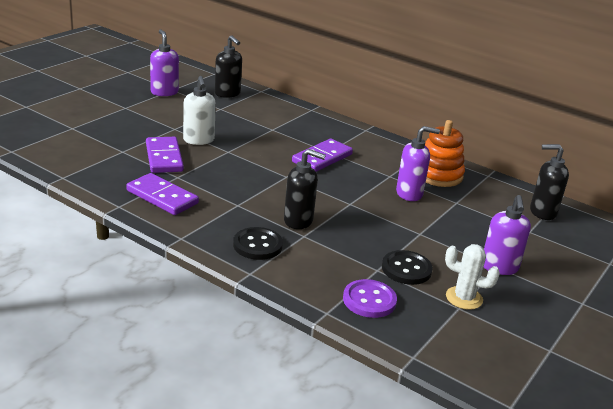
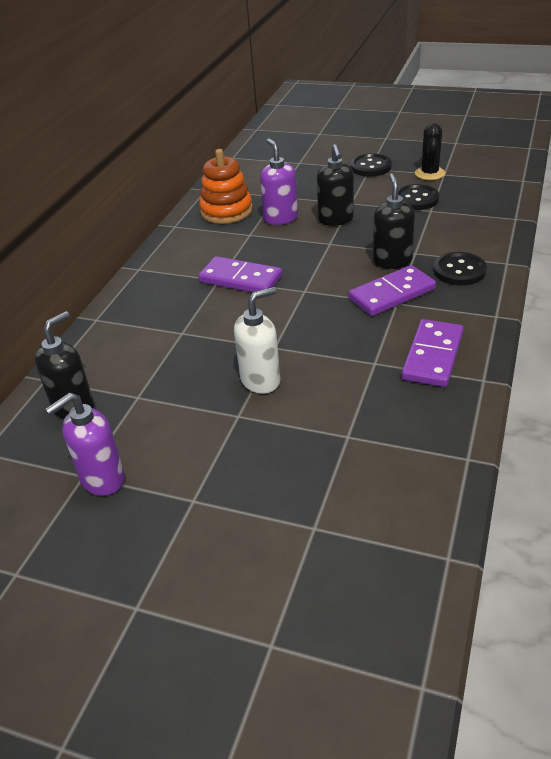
camera: 100 degrees left, 10 degrees up
(164, 157) = (335, 391): purple domino -> purple domino (392, 294)
(369, 300) = (478, 205): purple button -> none
(464, 298) = (430, 173): white cactus -> black cactus
(499, 267) = (370, 167): purple soap dispenser -> black button
(542, 212) = (260, 160): black soap dispenser -> black soap dispenser (336, 220)

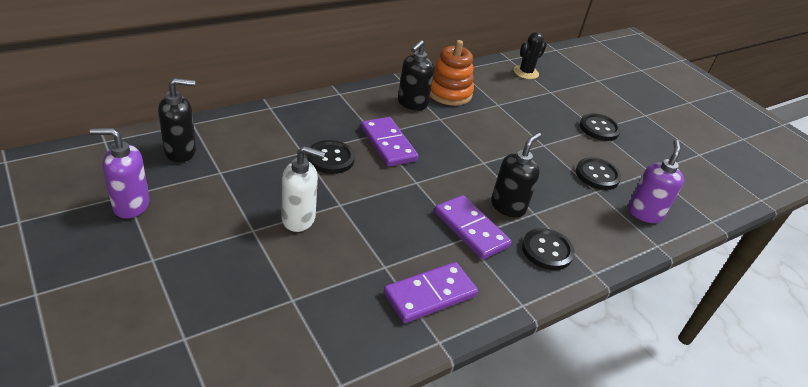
camera: 30 degrees right, 0 degrees up
(213, 321) = (331, 158): none -> black button
(281, 218) = (477, 122): purple soap dispenser -> purple soap dispenser (644, 213)
(336, 220) = (513, 149): black soap dispenser -> black soap dispenser (412, 103)
(392, 294) = (470, 229): purple domino -> purple domino turned 45 degrees clockwise
(430, 173) = (639, 163): black cactus -> black cactus (526, 72)

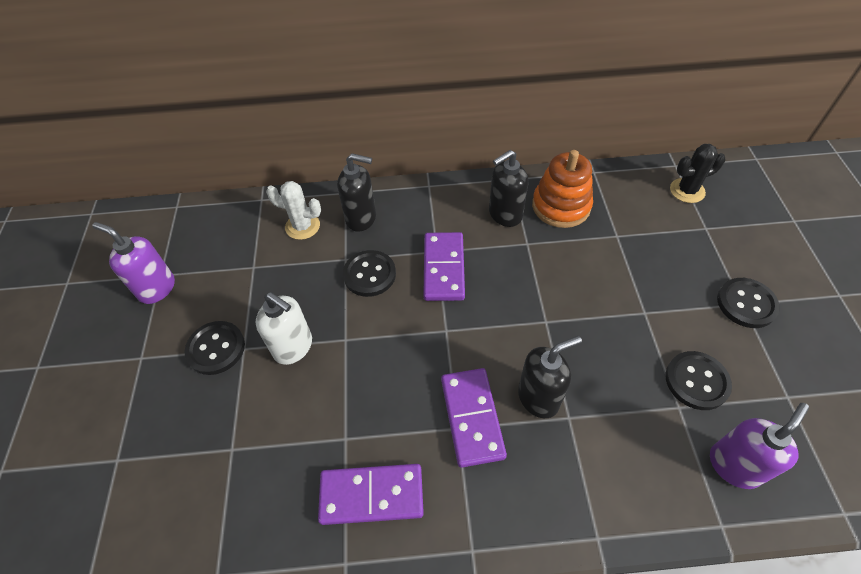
camera: 35 degrees right, 15 degrees up
(180, 151) = (232, 233): black soap dispenser -> black soap dispenser (361, 218)
(247, 136) = (302, 226): none -> white cactus
(547, 250) = (551, 481): black button -> black button (216, 348)

